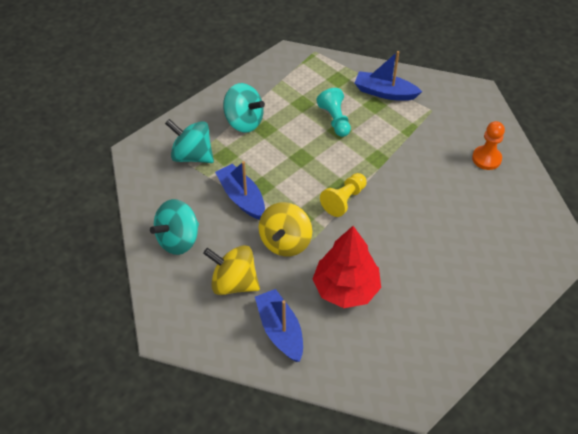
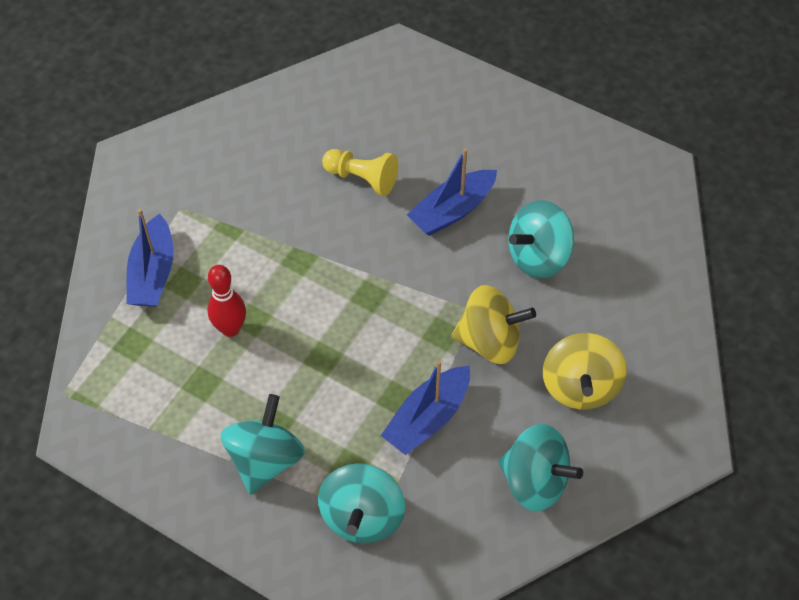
camera: 105 degrees left, 5 degrees up
(280, 330) = (629, 315): blue boat -> blue boat (452, 211)
(335, 120) = (230, 329): turquoise pawn -> red bowling pin
(344, 200) = (391, 286): yellow pawn -> yellow pawn (362, 179)
(346, 288) = (538, 257): red tree -> turquoise spinning top
(486, 159) = (266, 135): orange pawn -> none

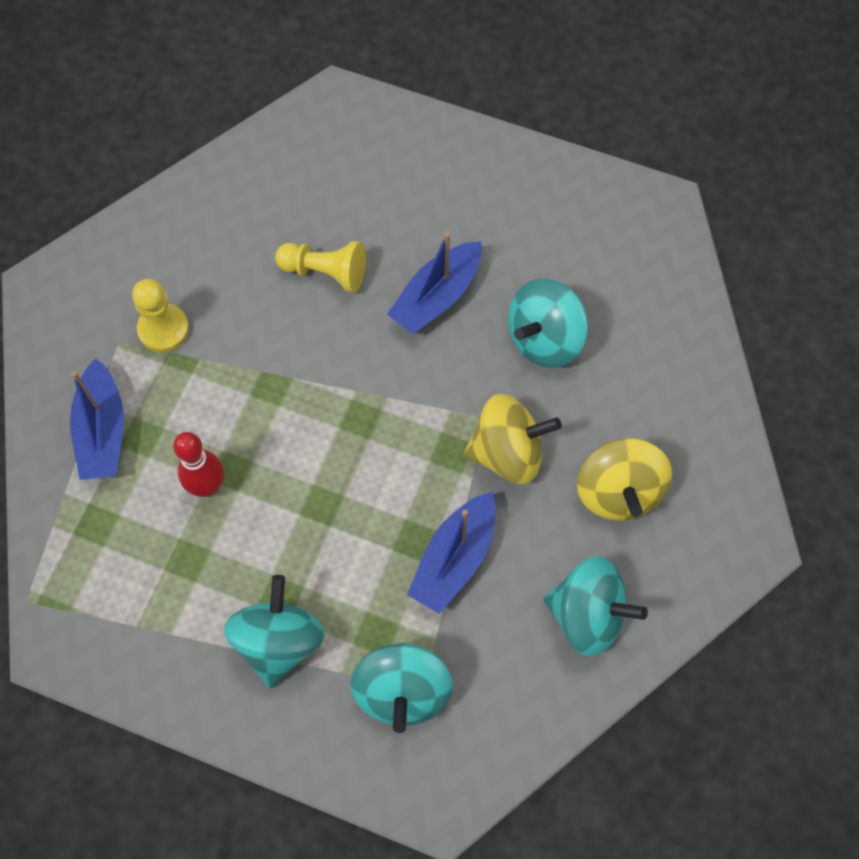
camera: 10 degrees left, 10 degrees up
(219, 203) = (163, 329): none -> yellow pawn

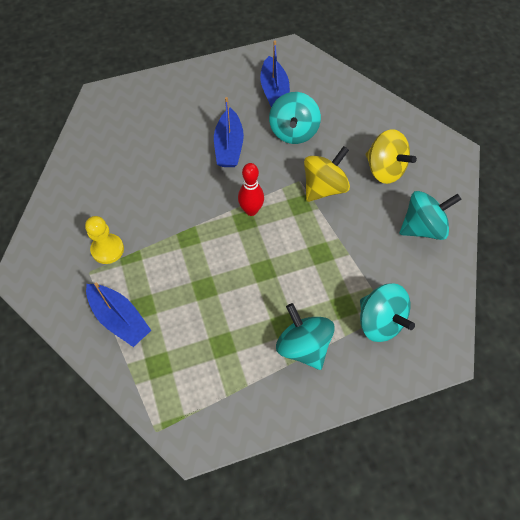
camera: 40 degrees left, 5 degrees down
(207, 486) = (200, 303): red bowling pin -> red bowling pin (251, 210)
(325, 272) = (166, 170): yellow pawn -> none
(454, 559) = (345, 247): blue boat -> blue boat (274, 91)

